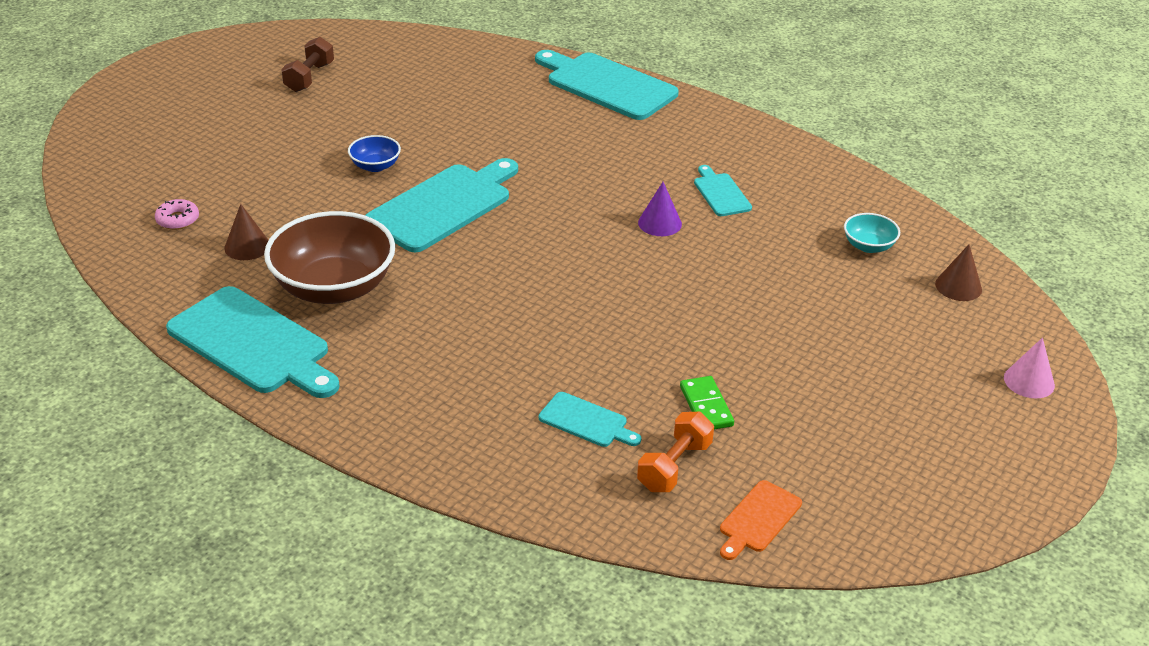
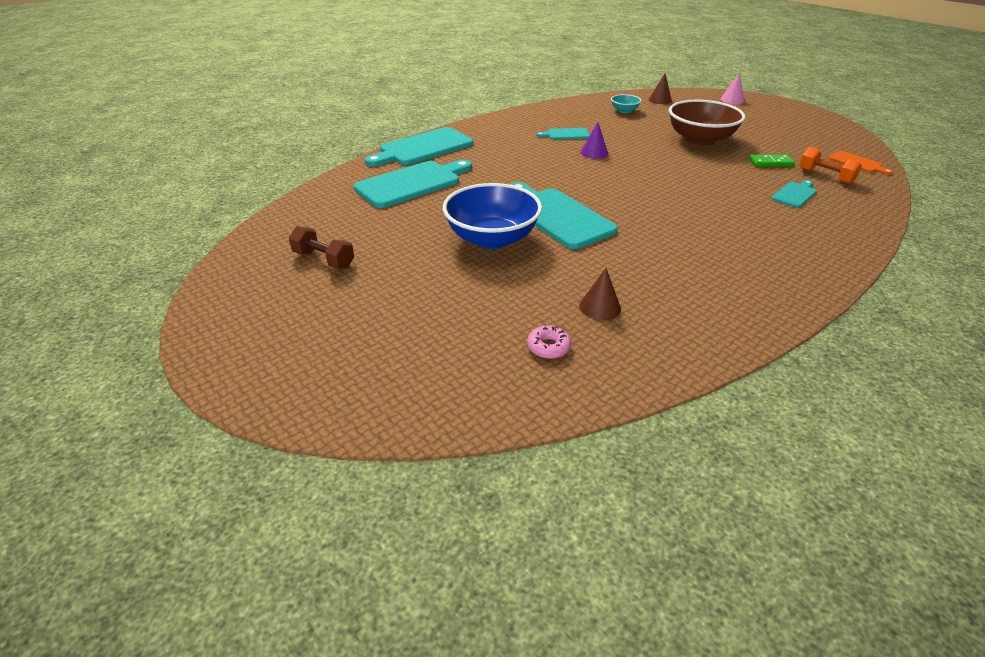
camera: 75 degrees left, 0 degrees up
(253, 344) = (741, 310): turquoise cutting board -> turquoise cutting board (412, 183)
(334, 288) = (662, 268): brown bowl -> brown bowl (700, 140)
(375, 166) = (492, 238): blue bowl -> blue bowl, size x2.17

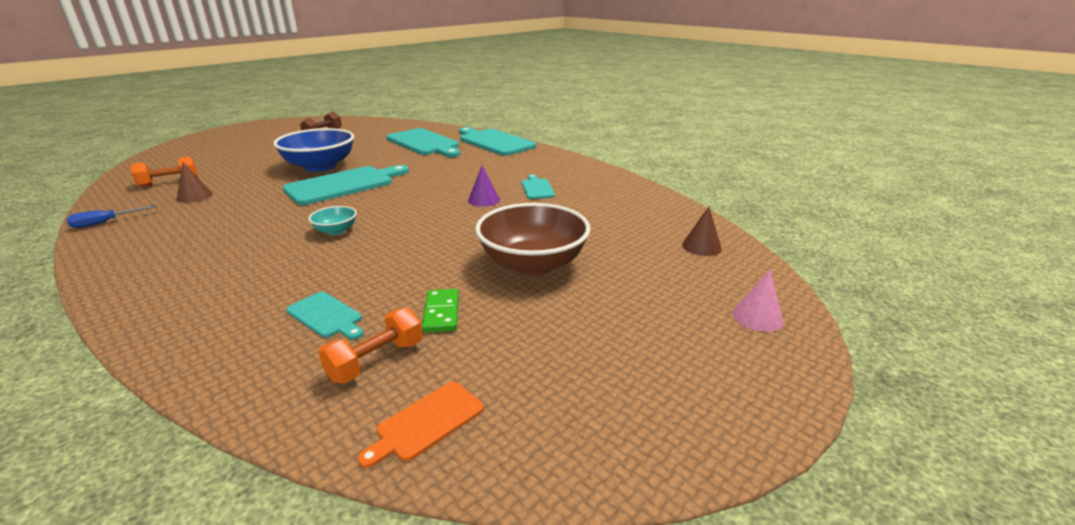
camera: 85 degrees right, 10 degrees down
(548, 347) = (169, 183): pink donut -> orange dumbbell
(624, 111) = (634, 219): turquoise bowl -> turquoise bowl (336, 231)
(693, 351) = (105, 223): none -> blue screwdriver

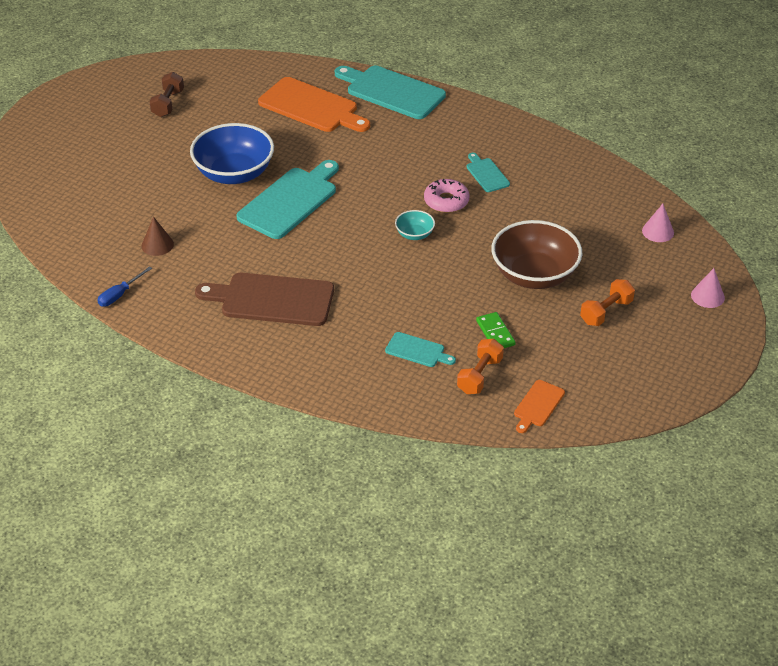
camera: 15 degrees left, 15 degrees up
(169, 183) = (102, 228): orange dumbbell -> orange dumbbell (606, 312)
(233, 245) = (272, 299): none -> brown cutting board
(336, 231) = (344, 267): turquoise bowl -> turquoise bowl (414, 234)
(424, 143) = (311, 107): turquoise cutting board -> orange cutting board
(484, 200) = (446, 201): purple cone -> pink donut
(701, 246) = (658, 231): brown cone -> pink cone

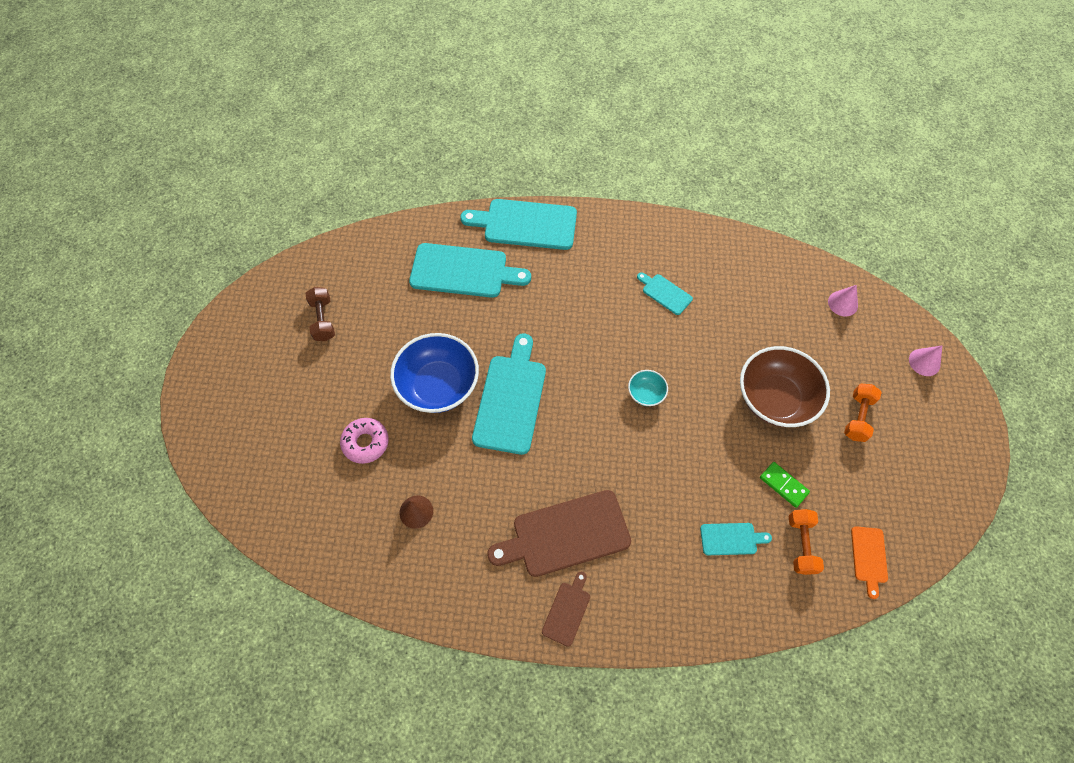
camera: 25 degrees left, 20 degrees up
(119, 295) = (416, 596): blue screwdriver -> none
(237, 346) = (567, 611): none -> brown cutting board
(311, 107) = (463, 271): orange cutting board -> turquoise cutting board
(446, 201) = (650, 341): pink donut -> pink donut (365, 443)

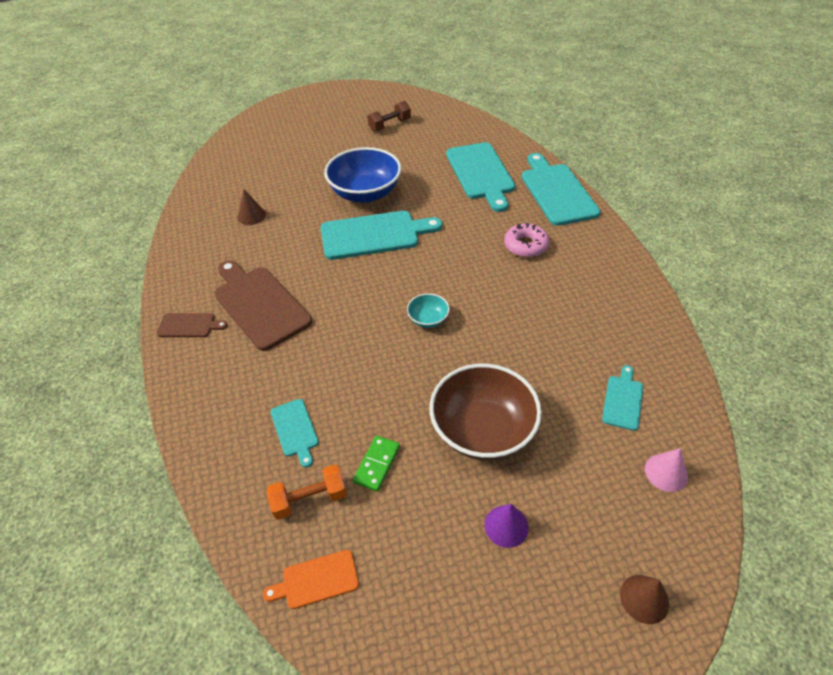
camera: 70 degrees right, 15 degrees down
(365, 443) = (298, 175): pink donut -> pink donut (525, 245)
(665, 293) = (554, 303): turquoise cutting board -> turquoise cutting board (623, 400)
(857, 417) = (506, 526): orange dumbbell -> purple cone
(924, 362) = (644, 598): pink cone -> brown cone

